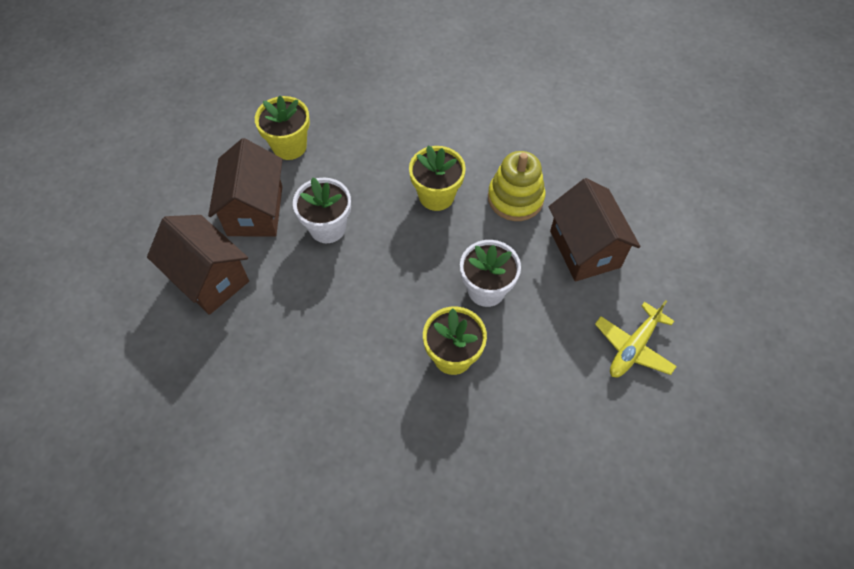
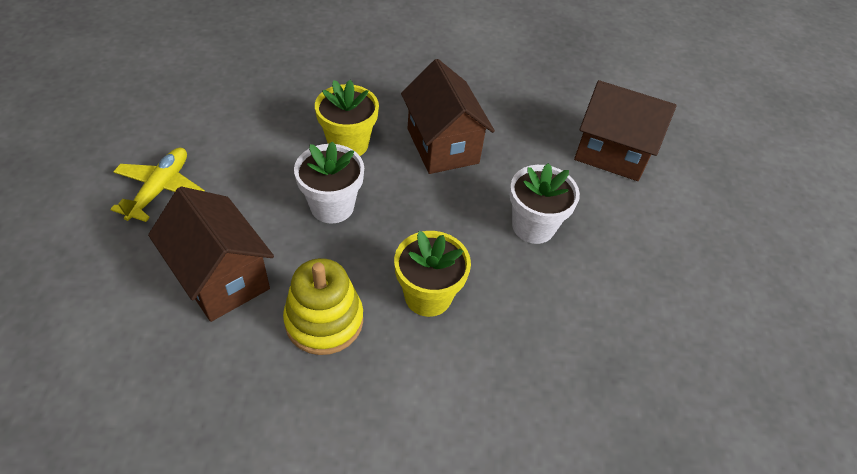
camera: 155 degrees right, 10 degrees down
(255, 211) = (621, 224): brown house -> brown house (442, 146)
(289, 146) = (644, 311): yellow flower pot -> none

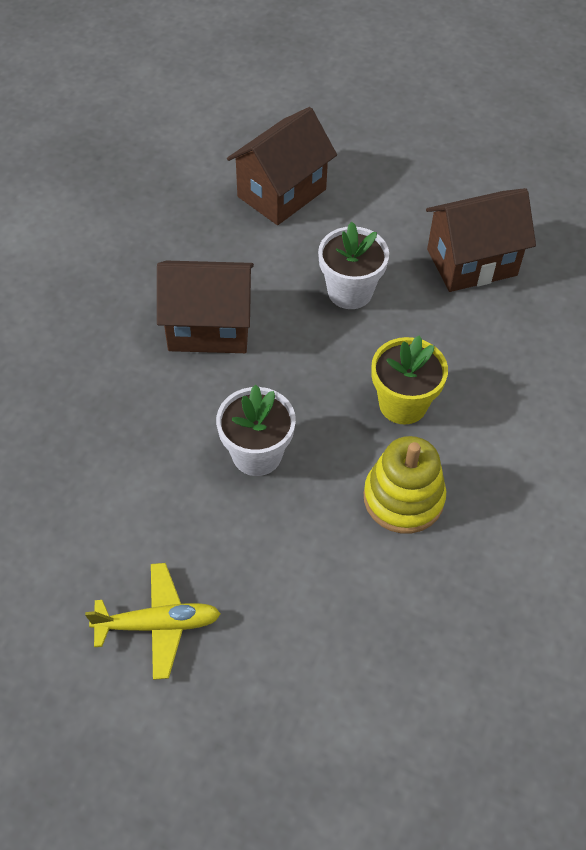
camera: 65 degrees left, 5 degrees up
(160, 189) = (158, 624): yellow plane -> yellow plane turned 135 degrees clockwise
(221, 278) = (318, 580): brown house -> brown house (471, 262)
(348, 144) = (167, 414): yellow flower pot -> none

